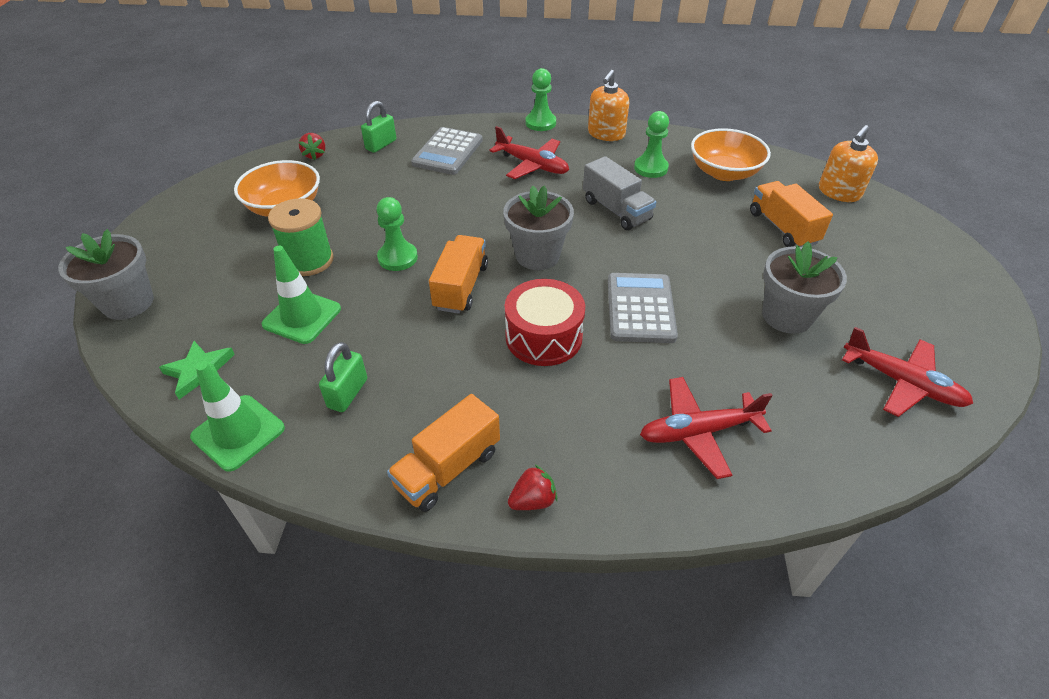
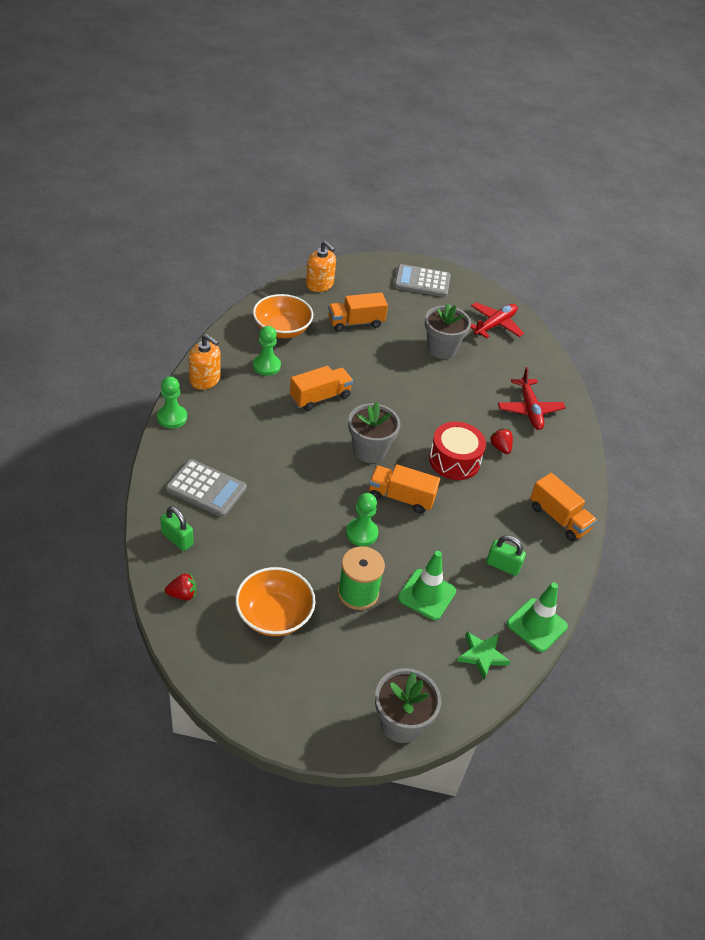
camera: 90 degrees left, 0 degrees up
(532, 165) = (244, 434): red plane -> none
(533, 500) = (577, 484): red strawberry -> red strawberry (500, 447)
(616, 210) = (320, 397): grey truck -> orange truck
(640, 308) = (430, 409): grey calculator -> grey calculator (422, 282)

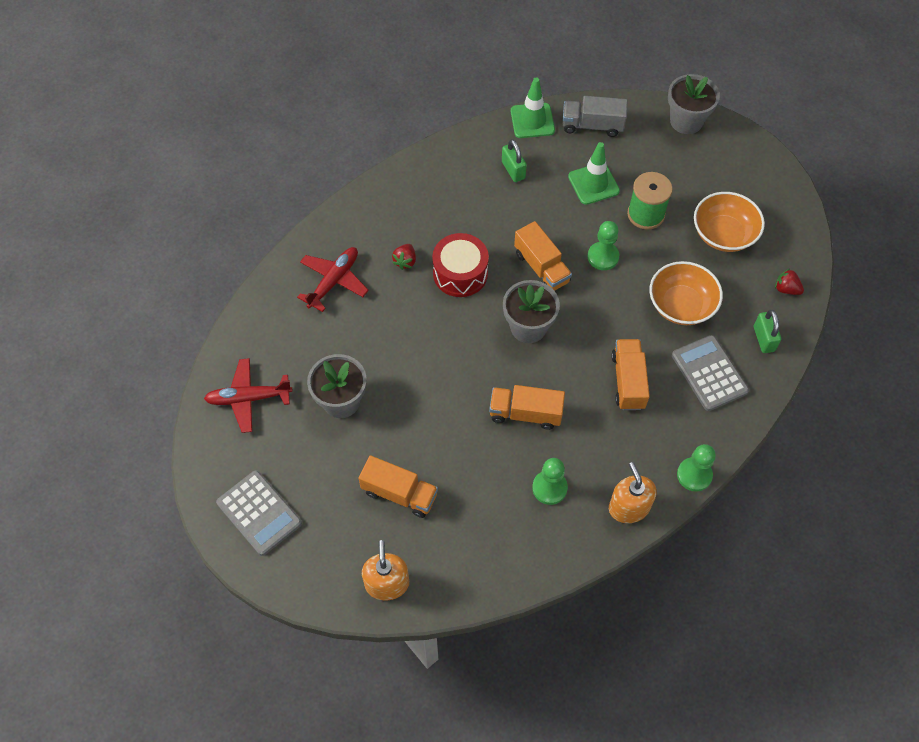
camera: 135 degrees left, 15 degrees up
(282, 329) = (491, 533): orange bowl -> orange bowl (681, 305)
(482, 655) = (592, 125): green star -> grey truck
(559, 518) = (427, 177): orange truck -> orange truck (628, 381)

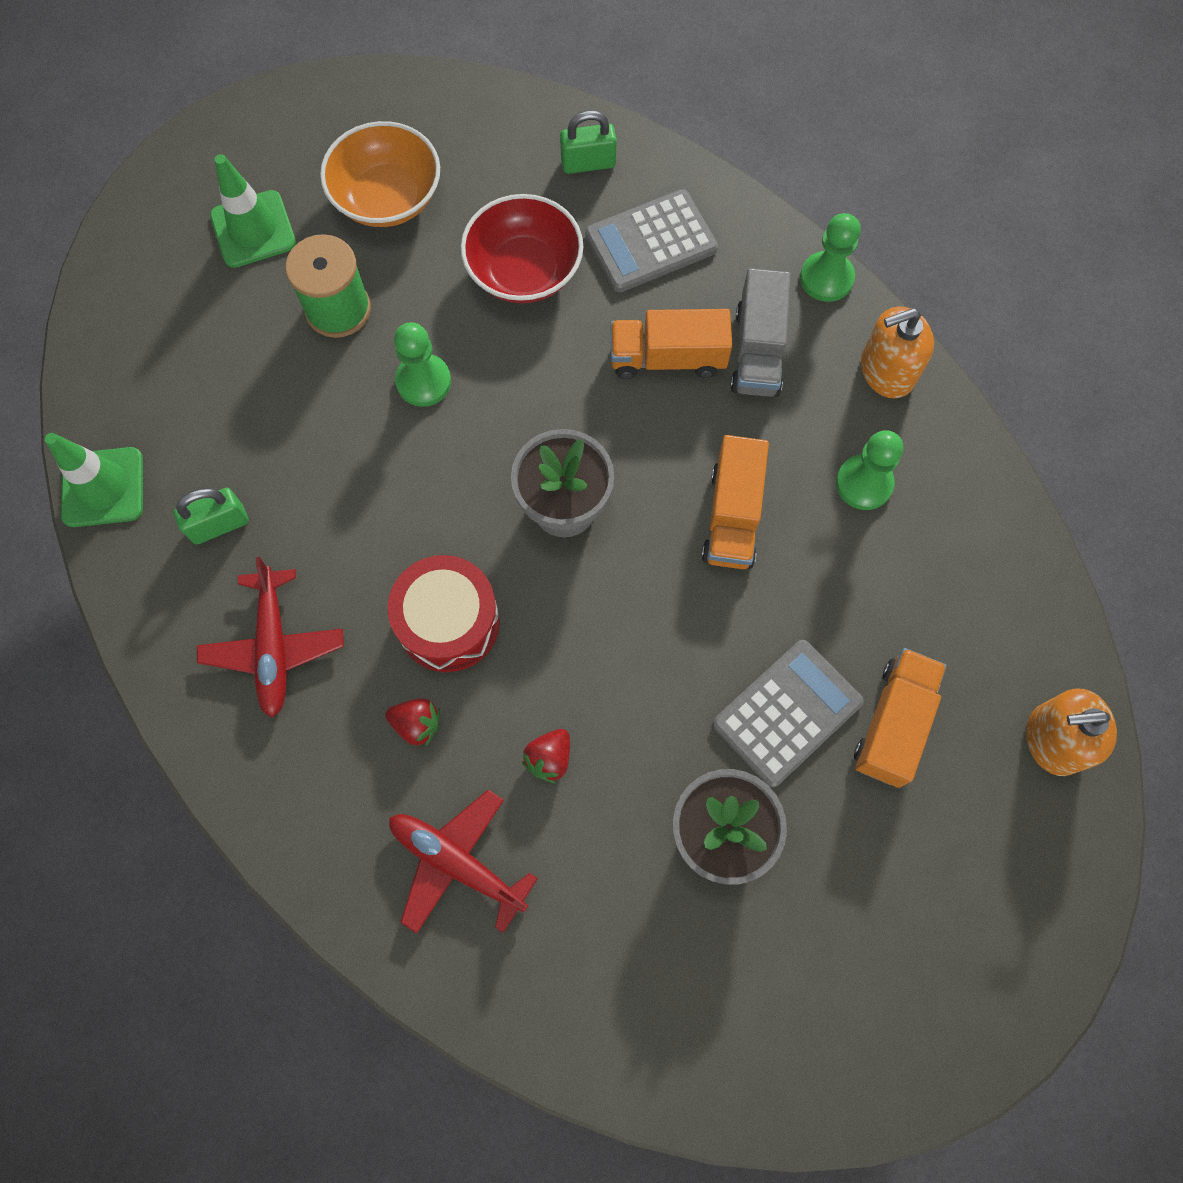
camera: 90 degrees left, 10 degrees up
(248, 398) = (720, 1019): red plane -> red plane (274, 647)
(259, 513) = (951, 975): grey calculator -> grey calculator (787, 713)
(541, 267) = (441, 482): orange truck -> none
(592, 125) = (129, 383): grey truck -> grey truck (757, 351)
(593, 184) = (264, 388): green traffic cone -> green traffic cone (253, 229)
(681, 305) = (524, 270): orange bowl -> red bowl
(686, 121) = (140, 231): grey flower pot -> none
(786, 289) = (497, 123): red strawberry -> red strawberry (549, 758)

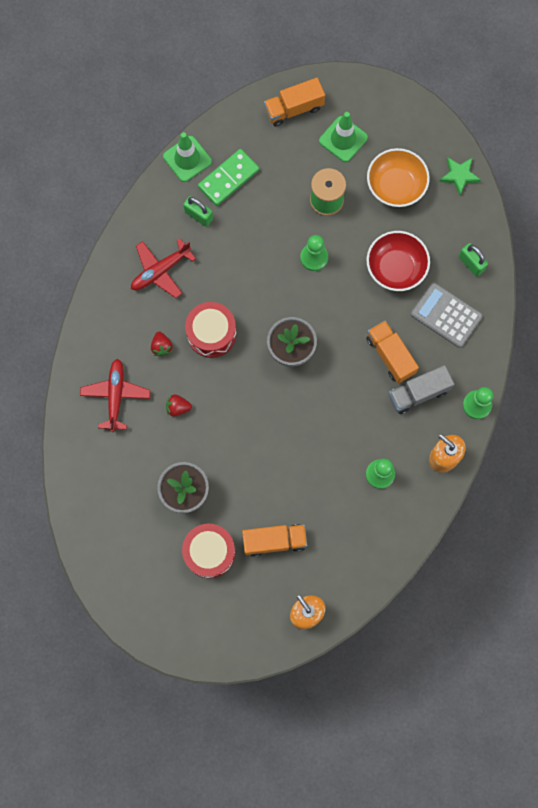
camera: 60 degrees right, 5 degrees up
(189, 439) = (228, 179): none -> green domino
(434, 103) = (459, 175): none -> green star
(732, 516) = (329, 425): orange truck -> orange truck (294, 109)
(787, 713) = (253, 494): grey calculator -> none
(856, 852) = (209, 552): none -> red drum

